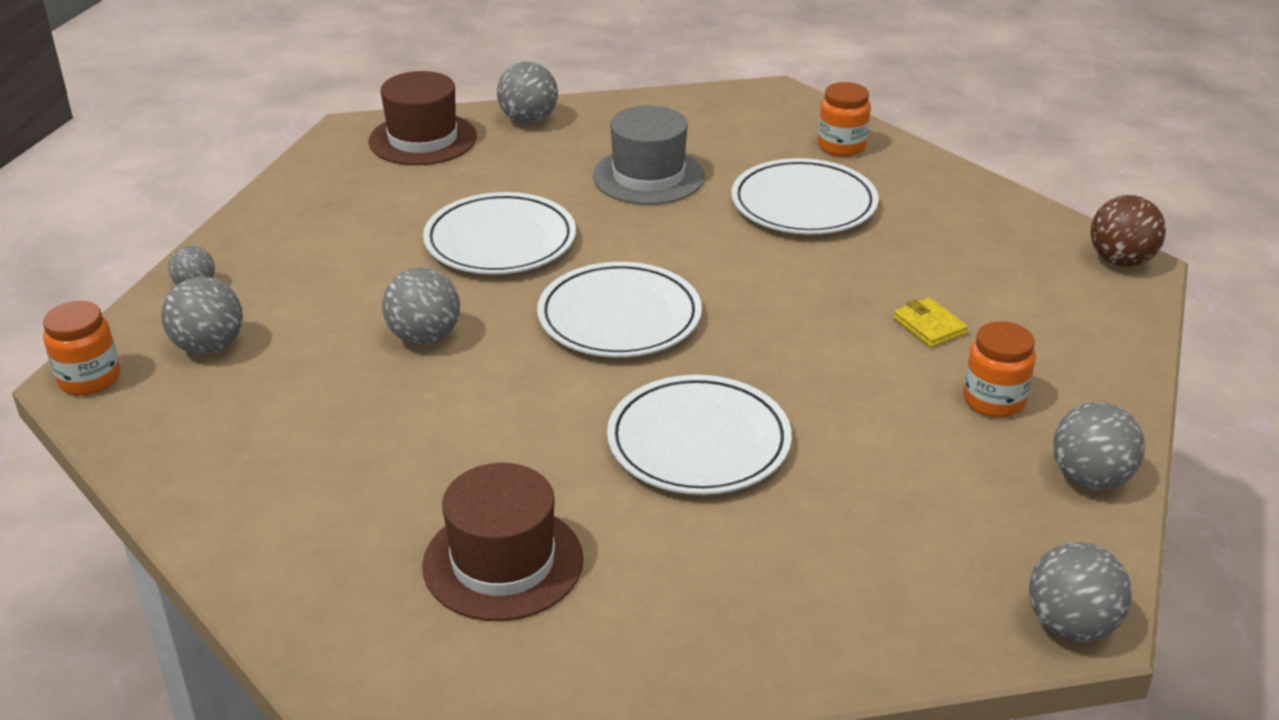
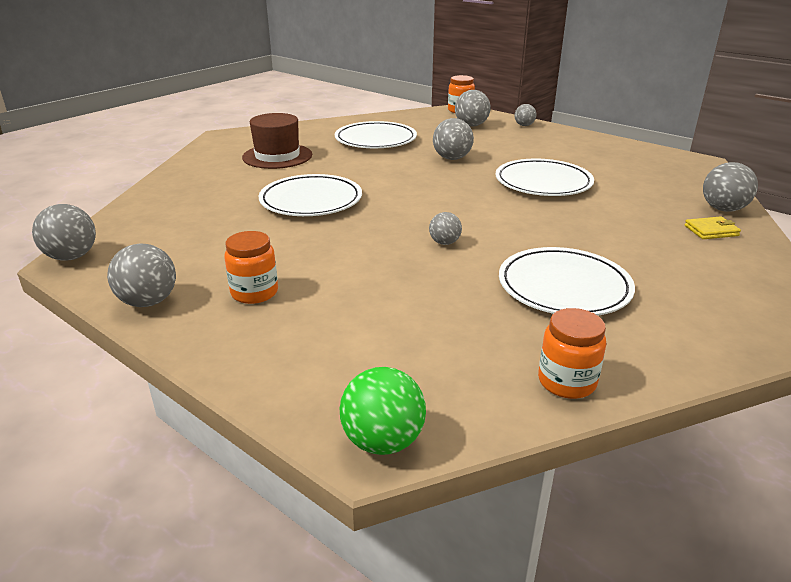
camera: 110 degrees right, 5 degrees down
(423, 139) = (687, 177): brown hat -> none
(619, 317) = (440, 200): white plate -> white plate (375, 140)
(648, 176) = (624, 235): grey hat -> none
(756, 290) = (444, 243): none -> grey ball
(841, 146) = (680, 334): orange jar -> orange jar (566, 382)
(929, 326) = (356, 293): yellow wallet -> yellow wallet (711, 231)
(1120, 261) = (383, 441): brown ball -> green ball

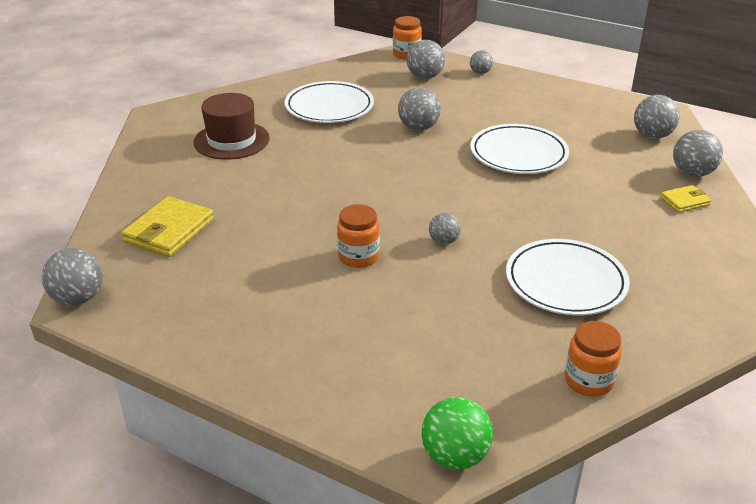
camera: 10 degrees left, 5 degrees up
(148, 302) = (186, 343): grey ball -> grey ball (652, 136)
(185, 214) = (169, 231): none -> yellow wallet
(254, 292) = (284, 321): orange jar -> orange jar (358, 257)
(311, 200) = (293, 200): white plate -> none

